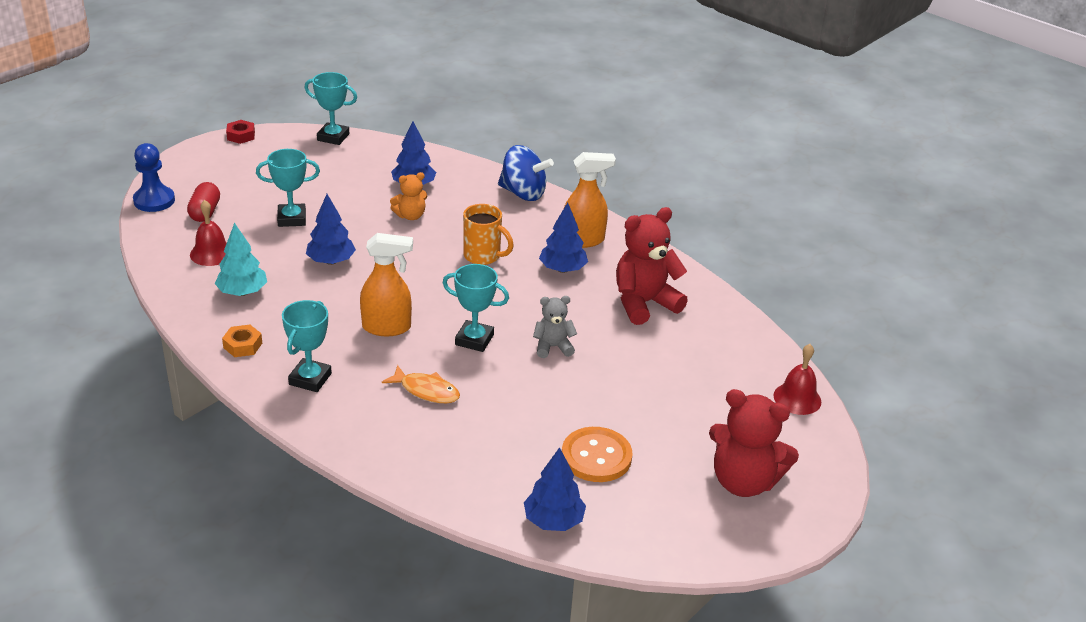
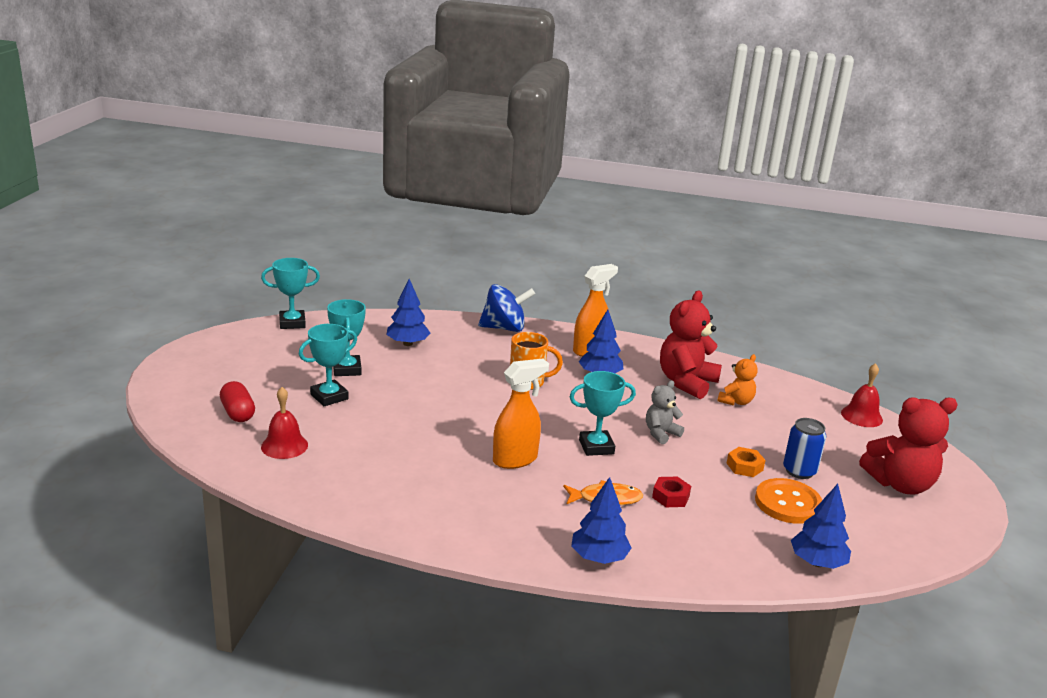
camera: 30 degrees left, 10 degrees down
(154, 200) = (173, 416): blue pawn -> none
(241, 136) = (201, 341): red nut -> red nut (670, 497)
(242, 292) = (353, 470): turquoise tree -> none
(243, 345) = (405, 515): orange nut -> orange nut (744, 466)
(310, 379) = (499, 522): turquoise trophy -> turquoise trophy (347, 369)
(331, 261) = (405, 421): blue tree -> blue tree (599, 558)
(410, 216) = (432, 367): orange teddy bear -> orange teddy bear (736, 401)
(650, 430) = (799, 471): none -> blue can

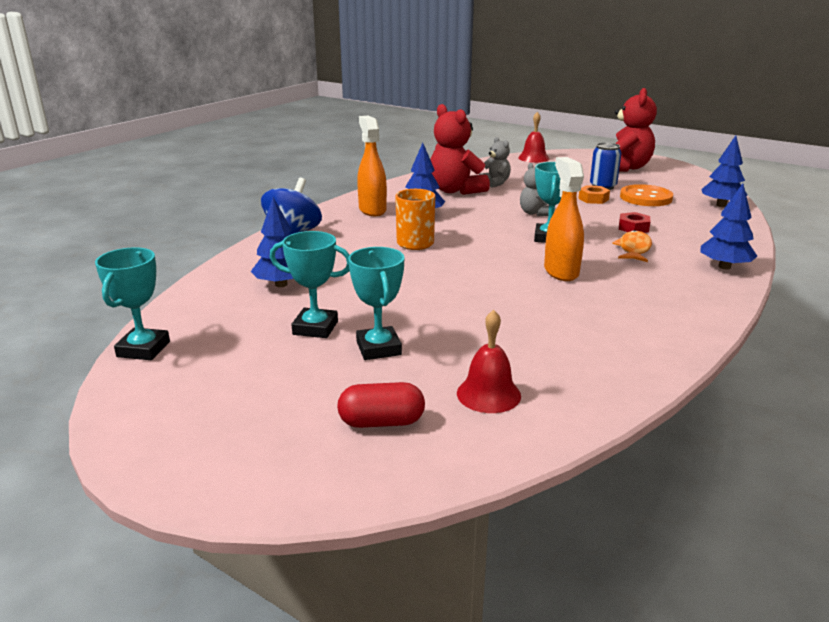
camera: 65 degrees left, 0 degrees up
(736, 401) = (495, 183): orange teddy bear -> grey teddy bear

